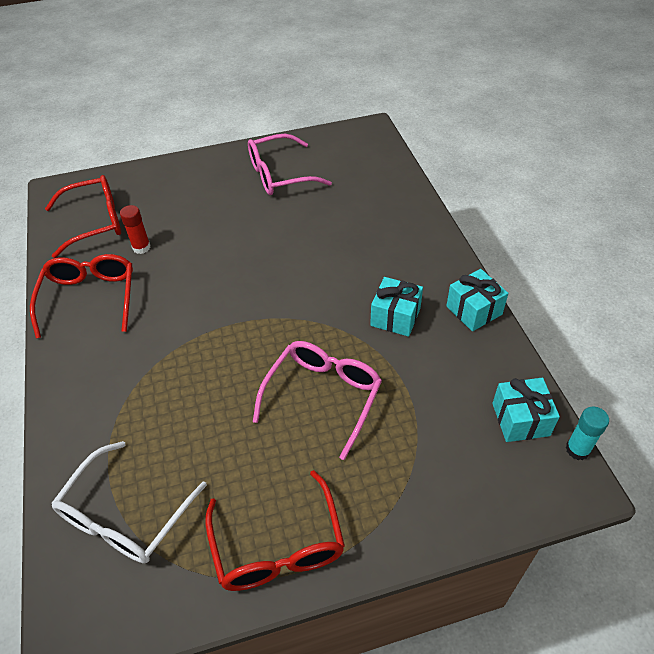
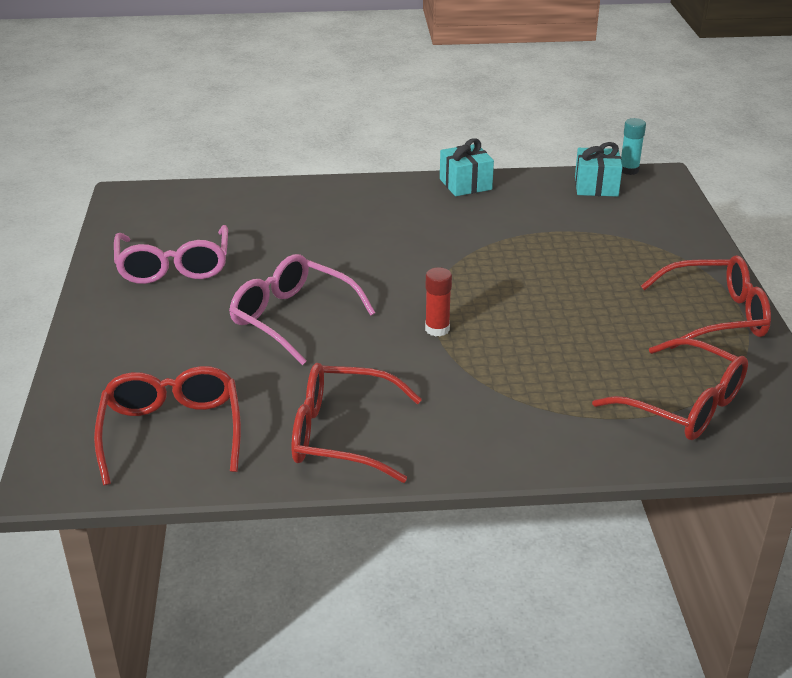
camera: 80 degrees left, 15 degrees down
(126, 515) = (682, 404): white glasses -> red glasses
(141, 247) = (258, 387): red glue stick -> red glue stick (437, 329)
(323, 397) = (552, 275): pink glasses -> pink glasses (293, 318)
(395, 317) = (459, 224): turquoise gift -> none

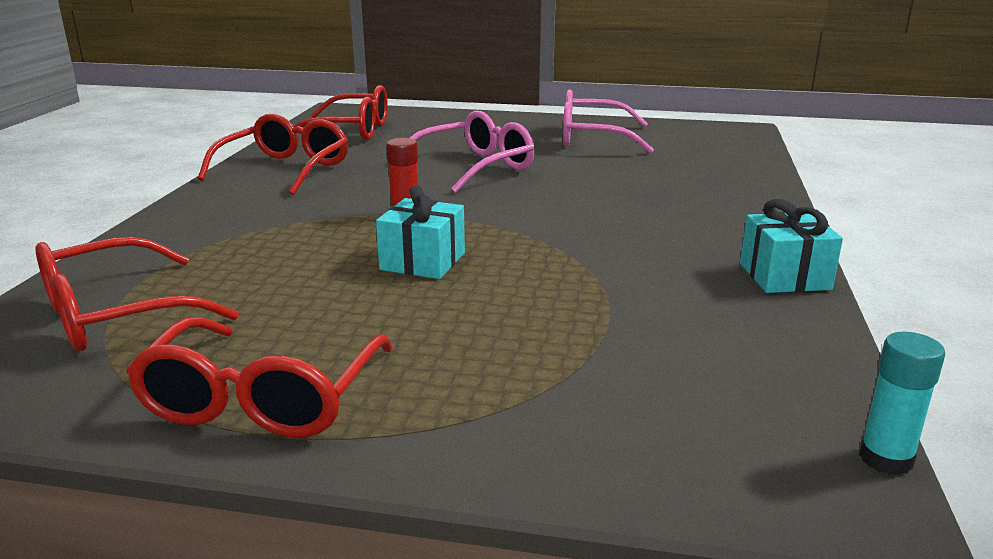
camera: 105 degrees right, 10 degrees down
(596, 186) = (788, 394): turquoise gift -> turquoise gift (423, 261)

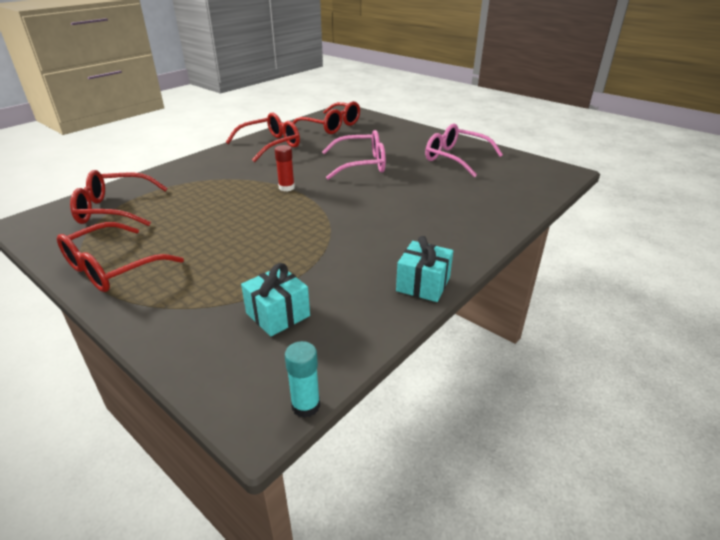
camera: 30 degrees right, 10 degrees up
(423, 261) = (258, 218): turquoise gift -> turquoise gift (278, 314)

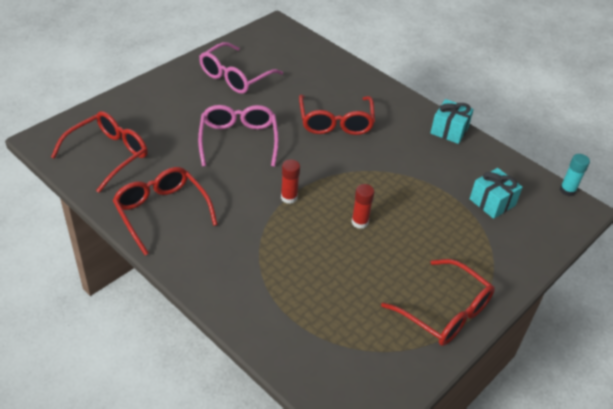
camera: 90 degrees left, 10 degrees up
(115, 209) = (330, 339): red glasses -> red glasses (335, 122)
(251, 221) = (360, 222): none -> red glue stick

